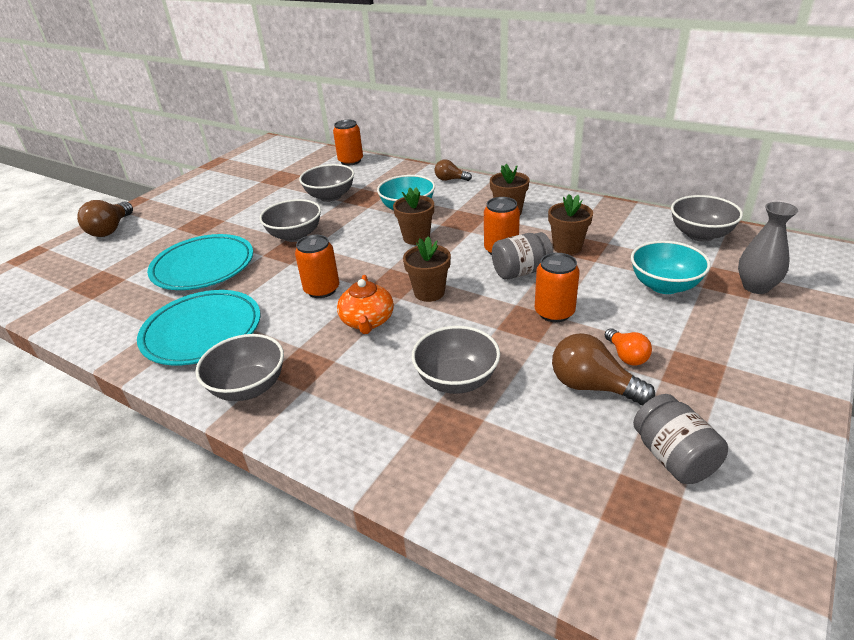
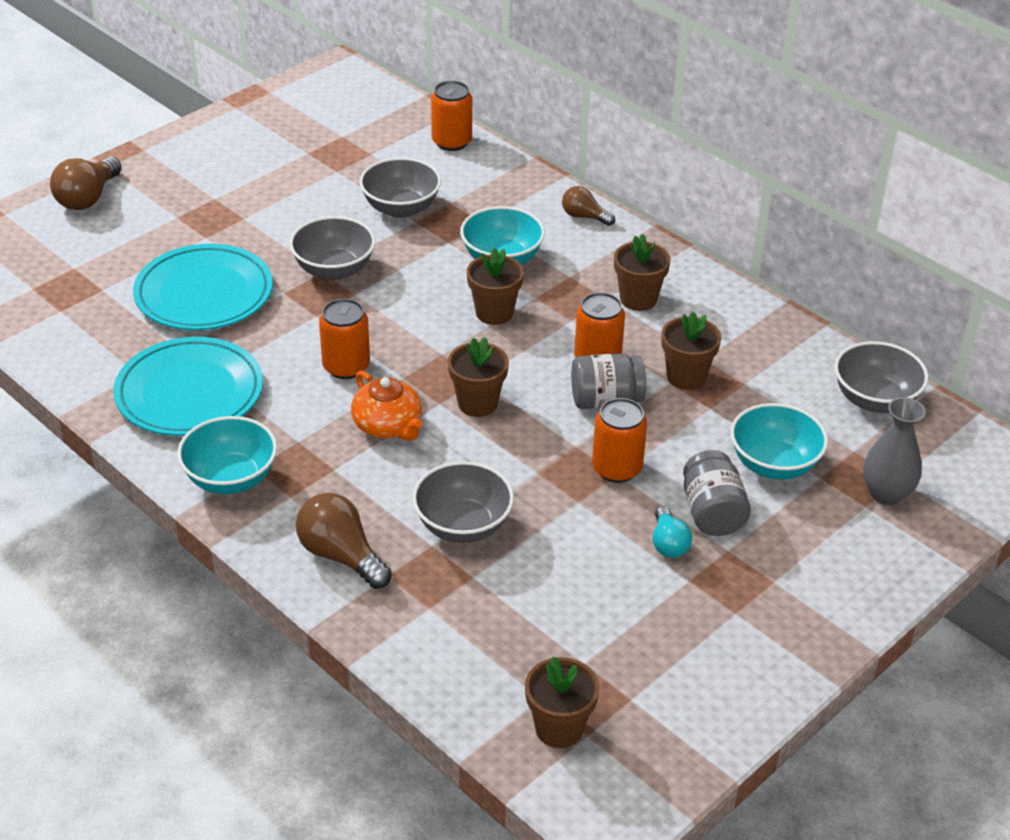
camera: 10 degrees right, 5 degrees up
(248, 387) = (231, 478): grey bowl -> turquoise bowl
(367, 321) = (388, 426): orange teapot -> orange teapot turned 45 degrees counterclockwise
(592, 386) = (609, 569): brown light bulb -> brown light bulb (341, 556)
(626, 356) = (668, 543): orange light bulb -> turquoise light bulb
(635, 546) = (559, 728): none -> brown flower pot
(673, 457) = (647, 662): grey jar -> grey jar (712, 513)

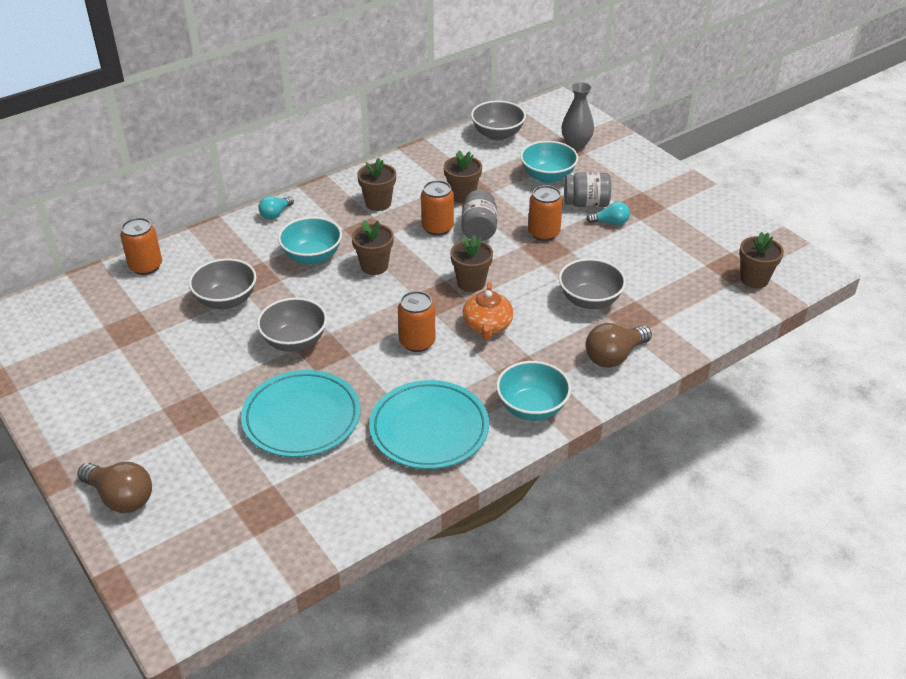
camera: 80 degrees left, 0 degrees up
(388, 426) = (487, 326): orange teapot -> orange teapot turned 120 degrees clockwise
(584, 217) = (275, 214): brown light bulb -> turquoise light bulb

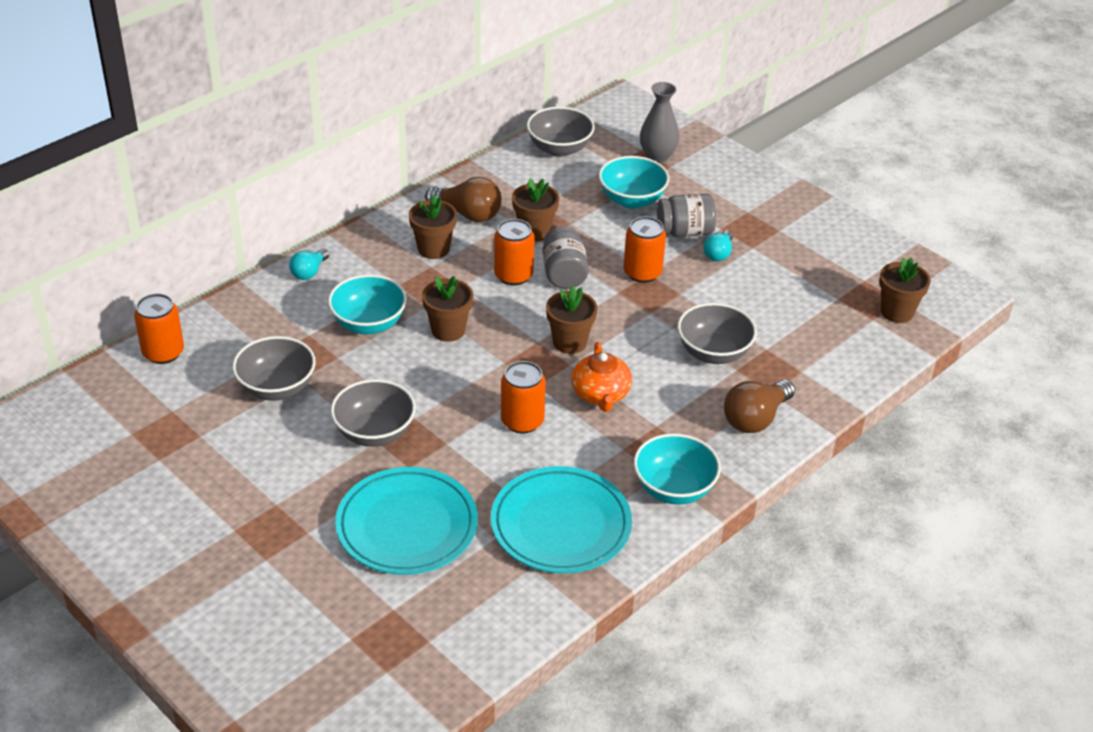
camera: 10 degrees left, 0 degrees up
(120, 497) = (214, 643): brown light bulb -> brown light bulb (468, 214)
(610, 222) = (718, 254): turquoise light bulb -> turquoise light bulb turned 120 degrees clockwise

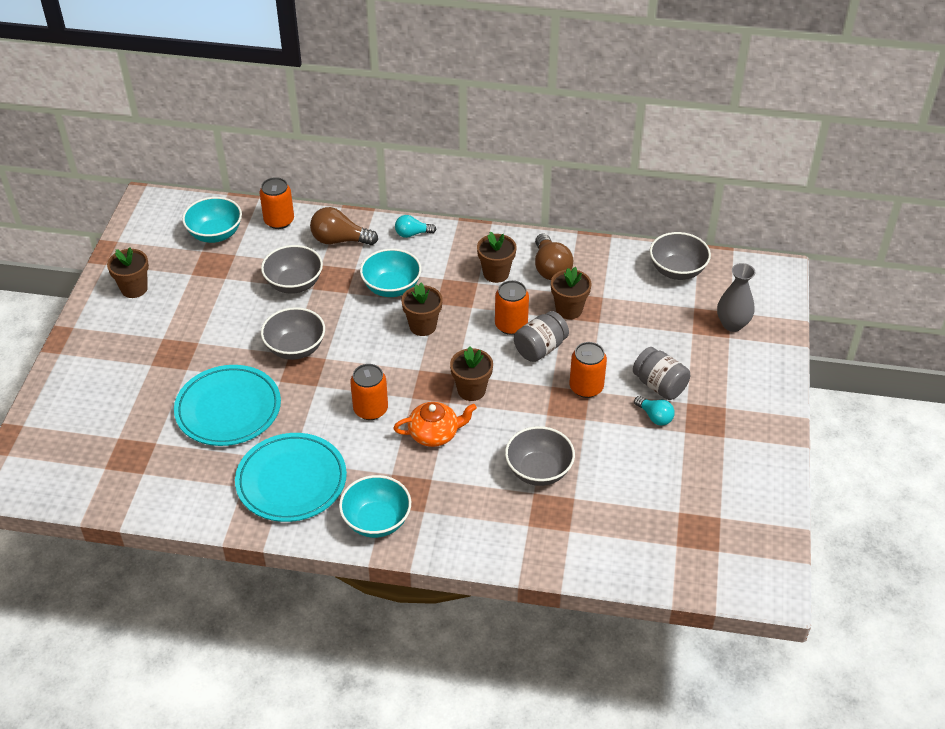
camera: 55 degrees right, 5 degrees up
(600, 394) = (434, 434): orange teapot -> orange teapot turned 150 degrees counterclockwise
(632, 200) = (663, 338): turquoise bowl -> turquoise bowl (215, 234)
(718, 254) = (655, 417): turquoise light bulb -> turquoise light bulb turned 120 degrees counterclockwise
(755, 418) = (490, 530): brown light bulb -> brown light bulb (340, 240)
(897, 312) = (702, 556): brown flower pot -> brown flower pot (134, 289)

